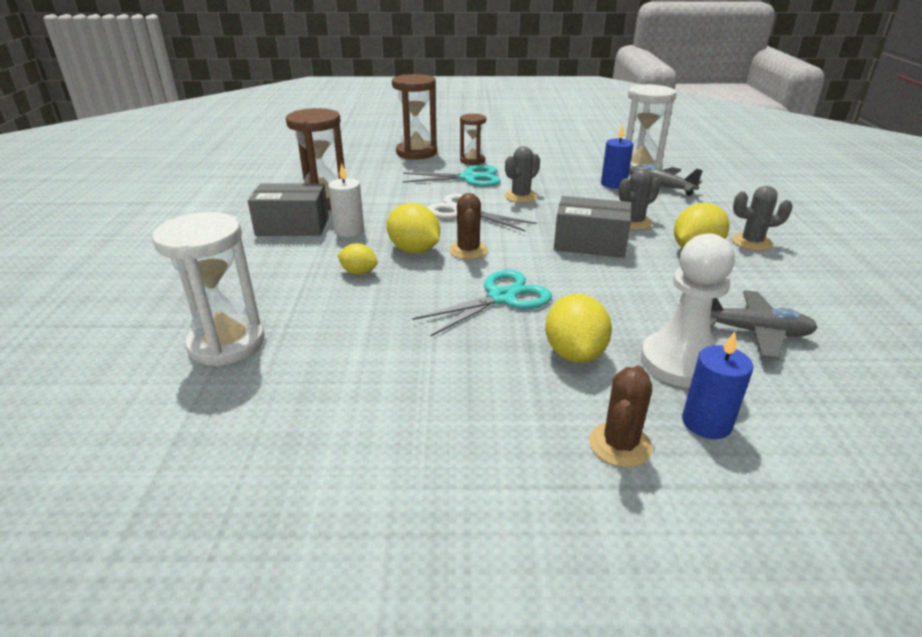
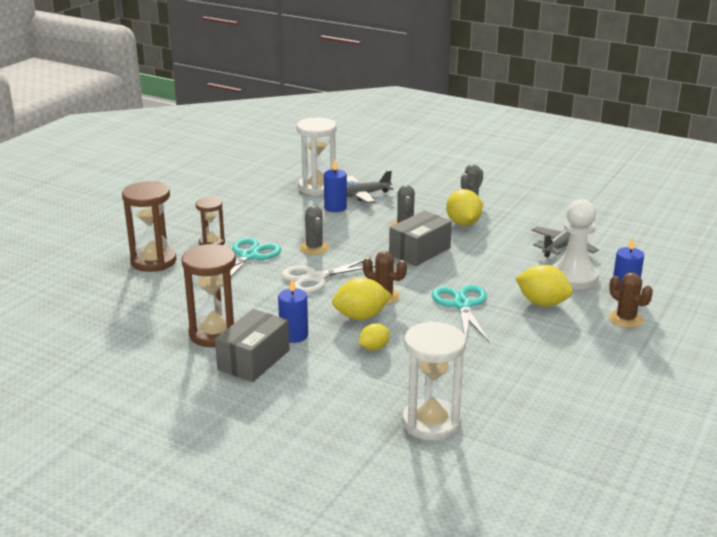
camera: 60 degrees left, 5 degrees down
(349, 230) = (294, 335): white candle -> blue candle

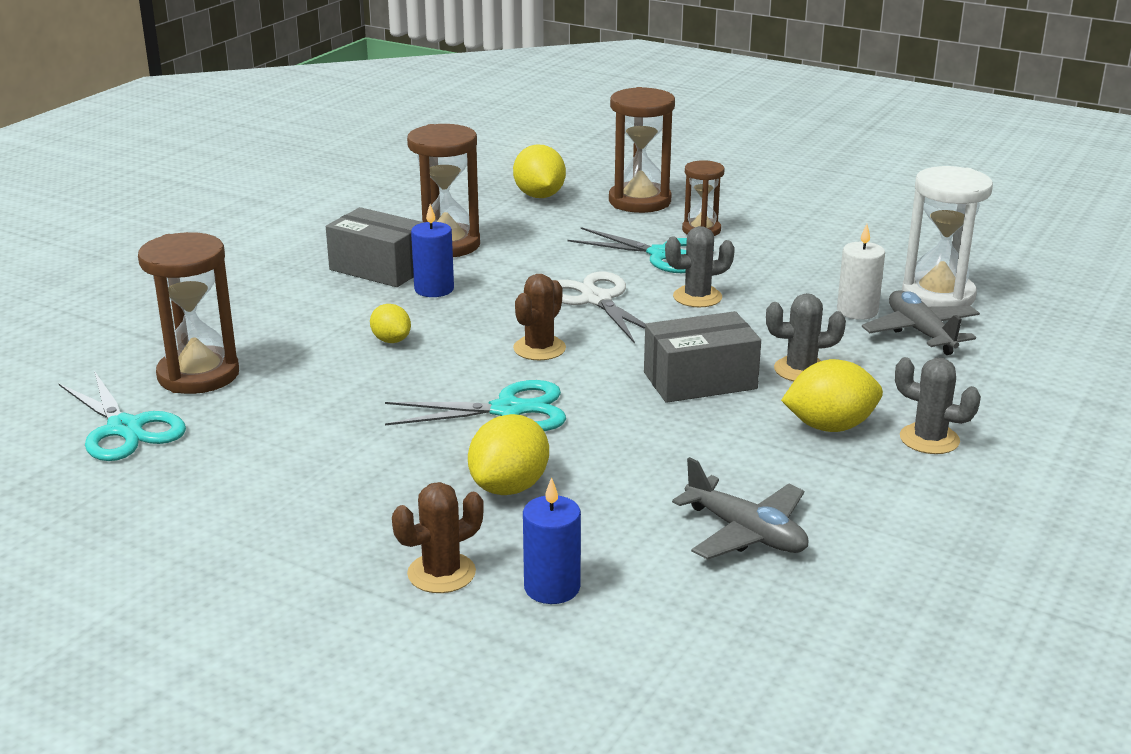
camera: 90 degrees right, 0 degrees up
(335, 207) = (857, 311): blue candle -> white candle
(361, 316) = (479, 331): yellow lemon -> yellow lemon (539, 196)
(419, 251) = (700, 380): grey box -> grey box turned 60 degrees counterclockwise
(431, 423) = (198, 375): white hourglass -> brown hourglass
(512, 444) = (125, 429): none -> turquoise scissors
(573, 277) = (610, 531): white pawn -> none

